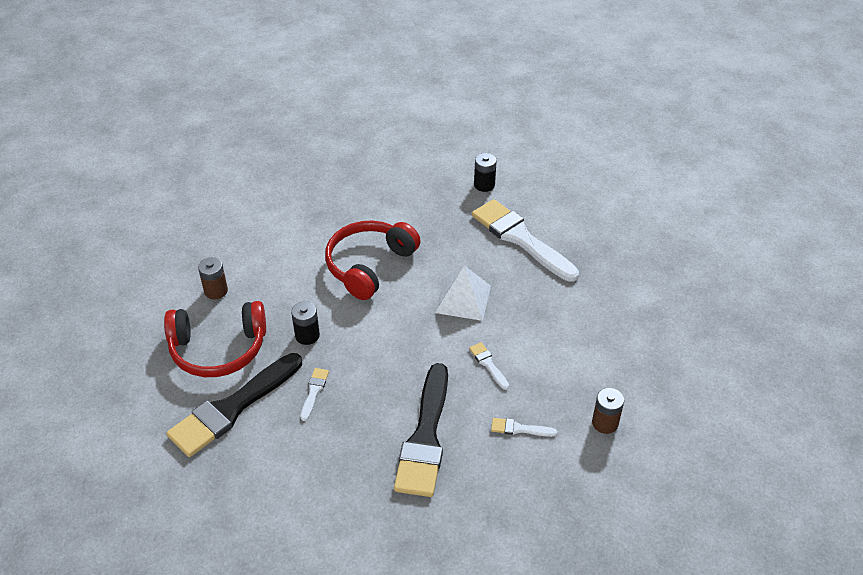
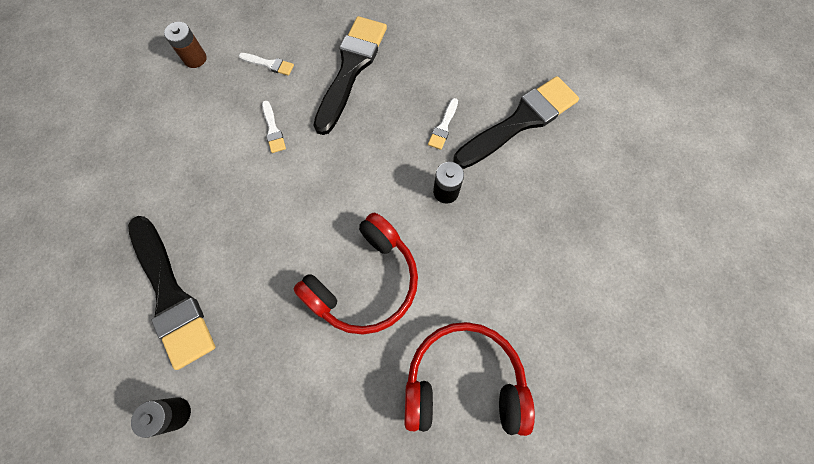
camera: 170 degrees left, 25 degrees up
(216, 291) = (548, 272): brown battery -> none
(218, 349) = (538, 190): red headphones -> red headphones (463, 382)
(463, 299) = (271, 213): white pyramid -> none
(520, 238) = (171, 295): white brush -> black brush

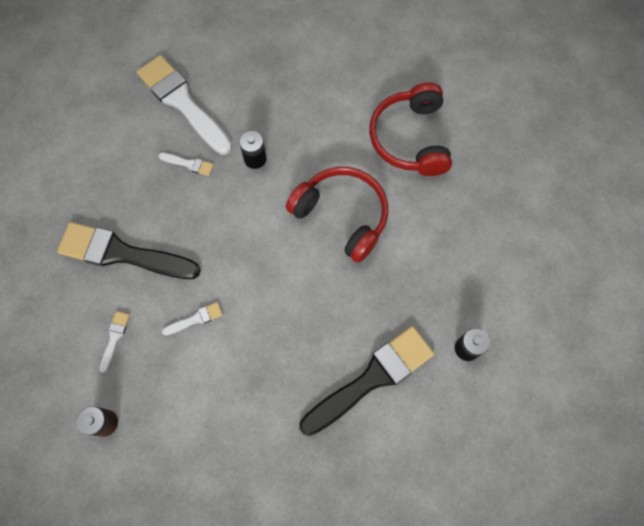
camera: 95 degrees left, 0 degrees up
(520, 121) = (182, 102): black brush -> white brush

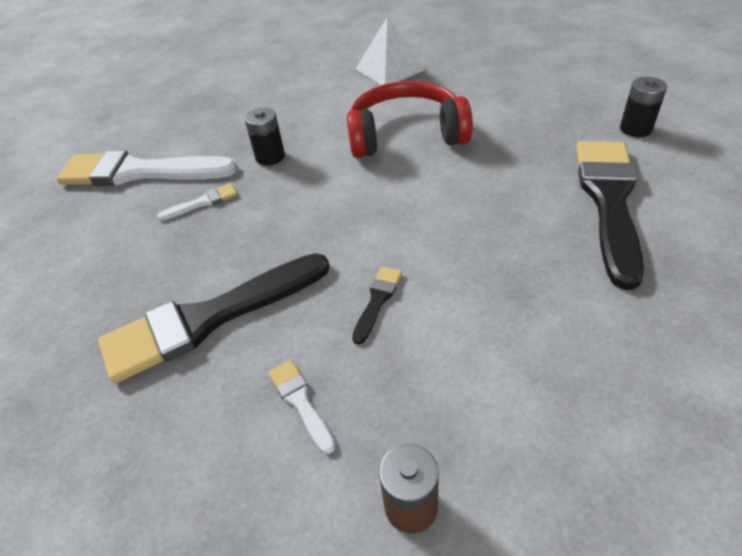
camera: 40 degrees left, 25 degrees down
(196, 319) = (377, 300): white brush -> black brush
(410, 138) = (390, 69): red headphones -> white pyramid

